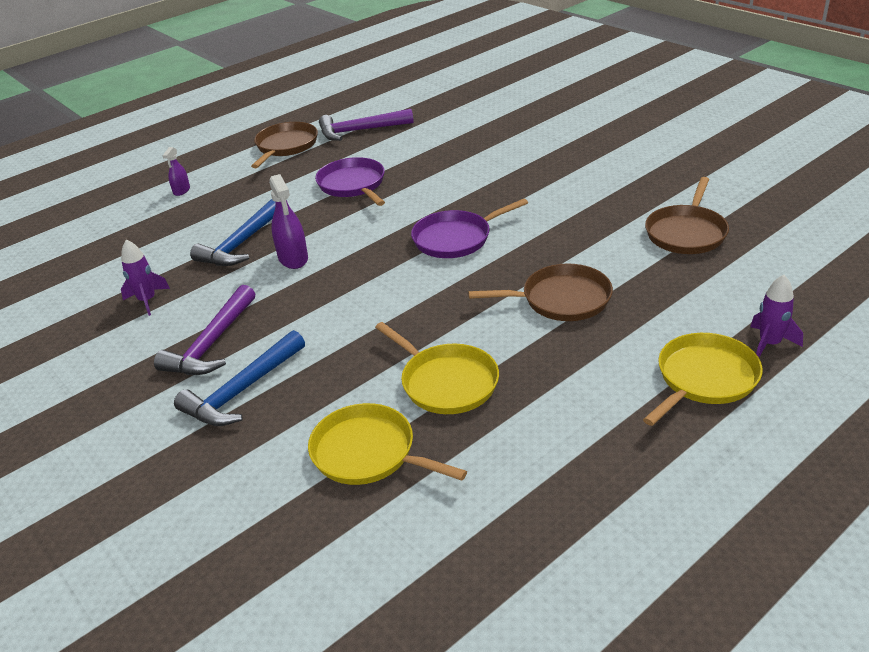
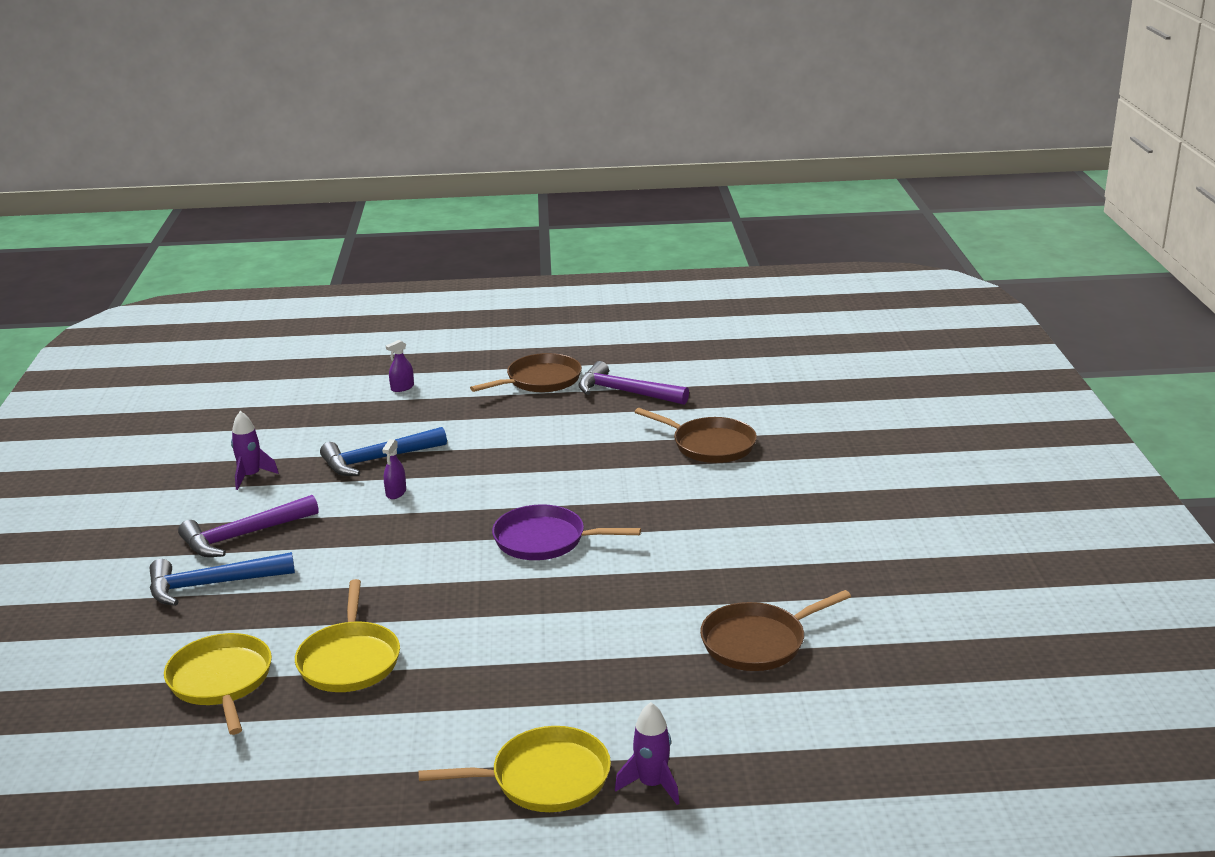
camera: 35 degrees right, 10 degrees down
(293, 258) = (396, 492): purple spray bottle -> purple spray bottle, size x0.59
(353, 185) = (539, 445): purple pan -> none
(561, 299) = (543, 642): brown pan -> brown pan (710, 445)

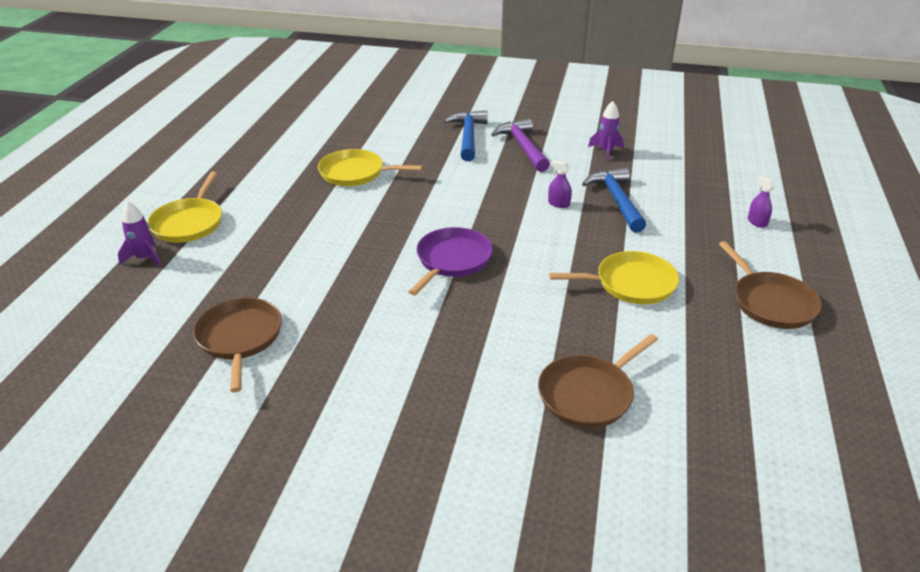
camera: 105 degrees right, 10 degrees up
(221, 681) = (366, 137): yellow pan -> yellow pan (631, 283)
(625, 392) = (735, 358): purple hammer -> none

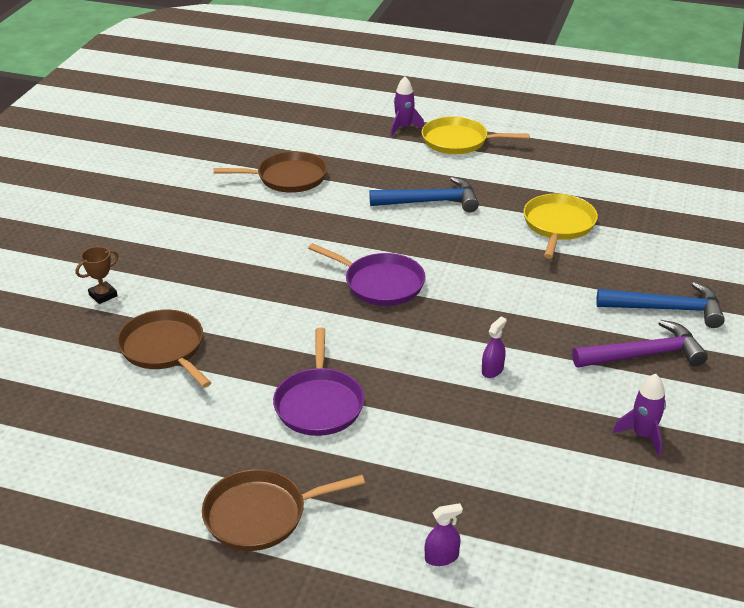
camera: 95 degrees right, 0 degrees up
(503, 469) = (103, 295): none -> brown trophy
(616, 200) = (501, 423): blue hammer -> blue hammer (430, 202)
(631, 283) = (319, 404): yellow pan -> purple pan

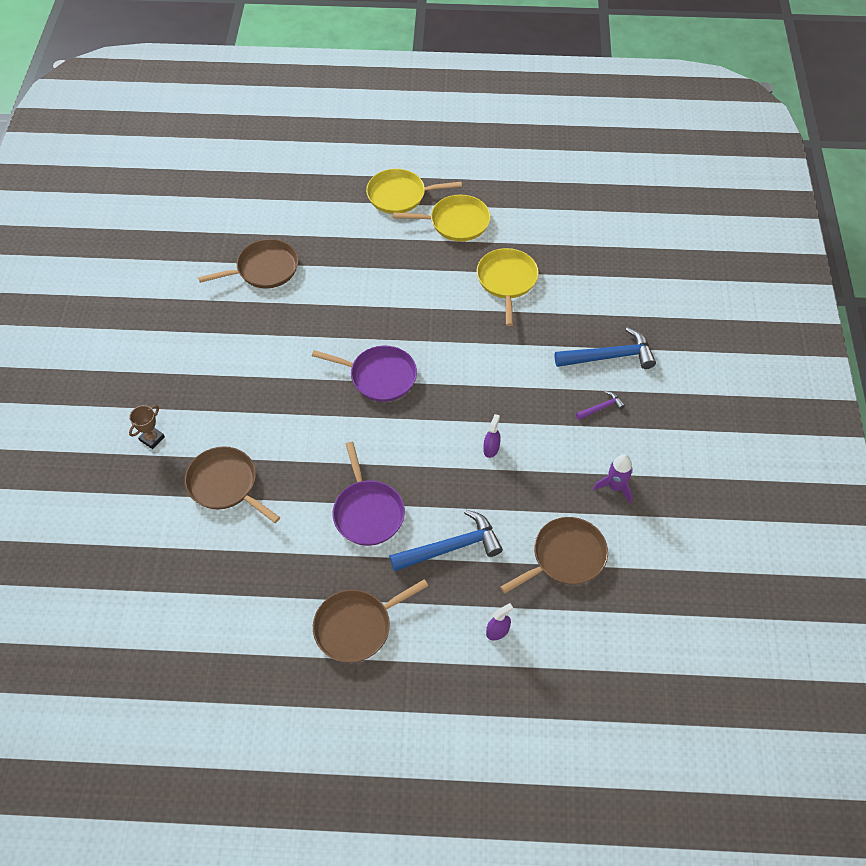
camera: 15 degrees left, 20 degrees up
(404, 128) = (348, 187): purple rocket -> none
(430, 202) = (395, 274): blue hammer -> blue hammer (451, 547)
(514, 170) = (456, 222): none -> yellow pan
(557, 495) = (565, 557): none -> brown pan
(644, 355) = (601, 408): purple hammer -> purple hammer, size x0.49

